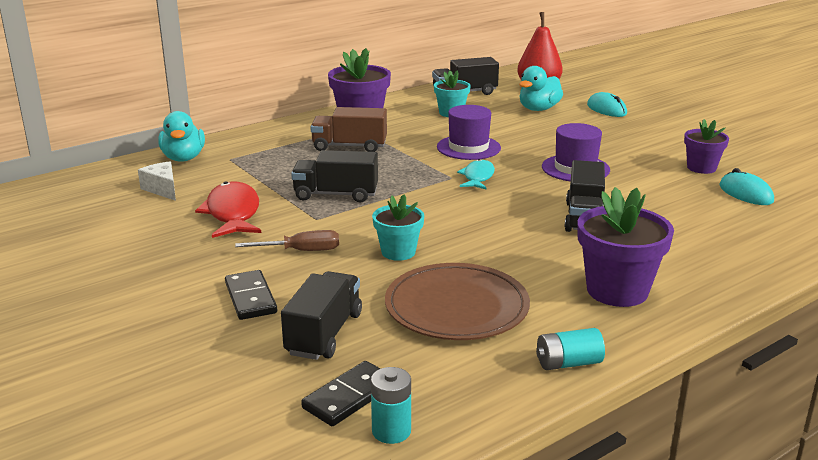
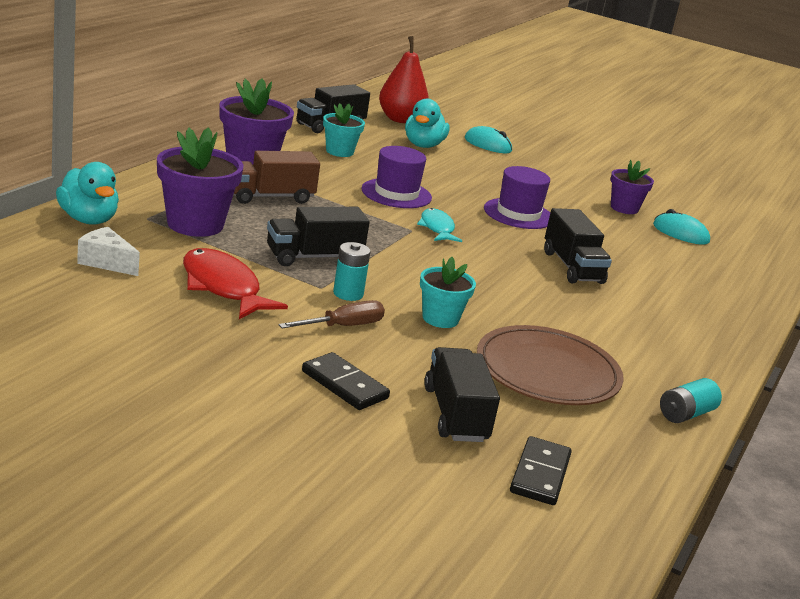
camera: 30 degrees left, 0 degrees up
(391, 431) = (606, 500): turquoise battery -> turquoise battery (348, 294)
(617, 290) = (663, 340): purple flower pot -> purple flower pot (195, 224)

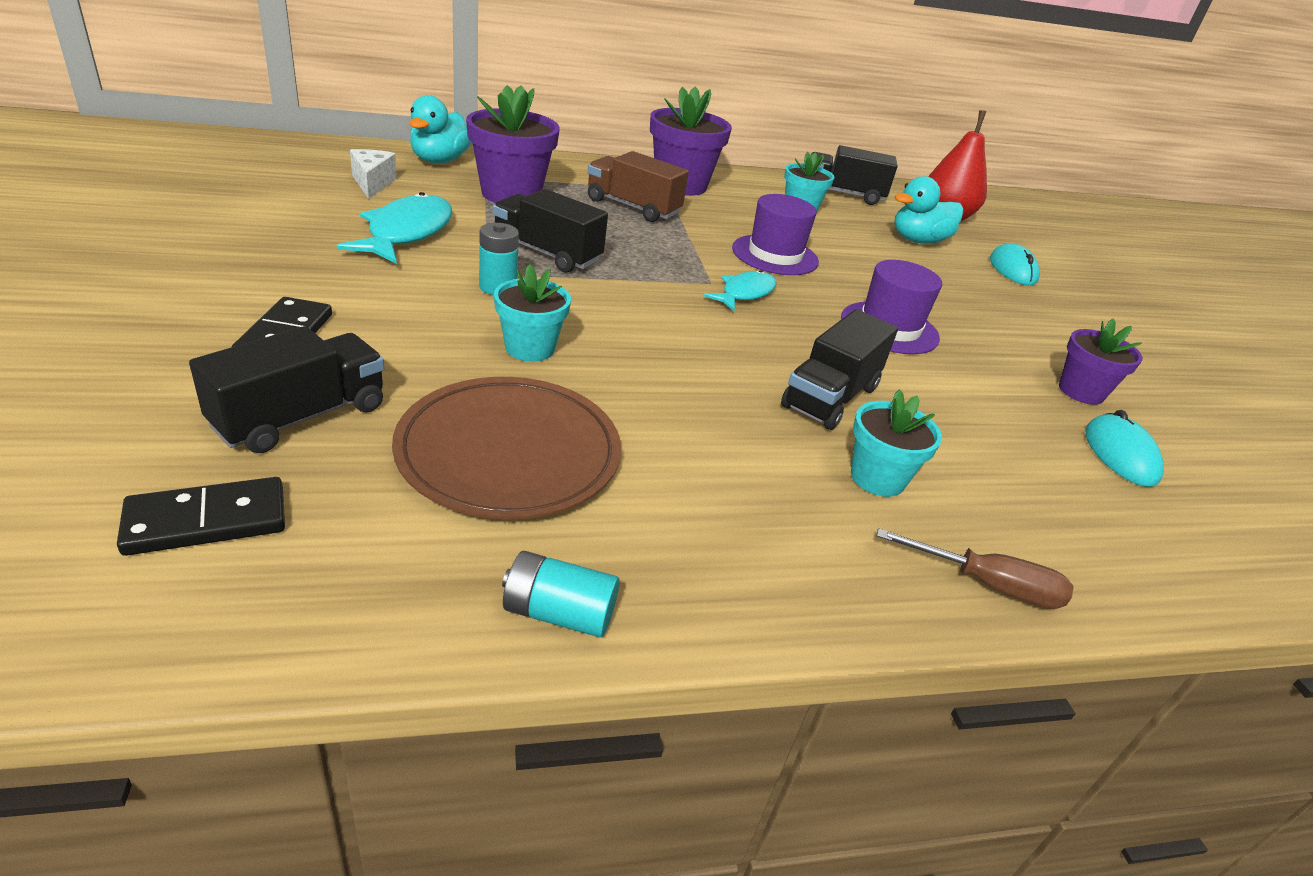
camera: 50 degrees right, 10 degrees up
(223, 287) = (406, 233): red fish -> turquoise fish
(343, 326) = (420, 303): brown screwdriver -> brown screwdriver (988, 585)
(650, 295) = (877, 478): none -> turquoise flower pot

